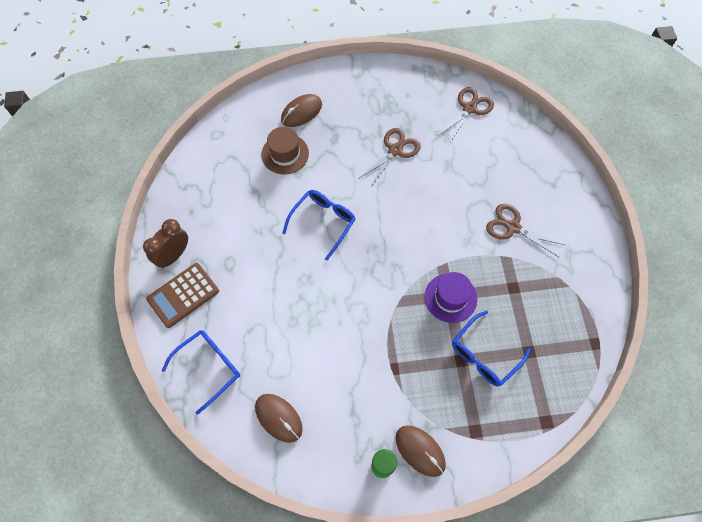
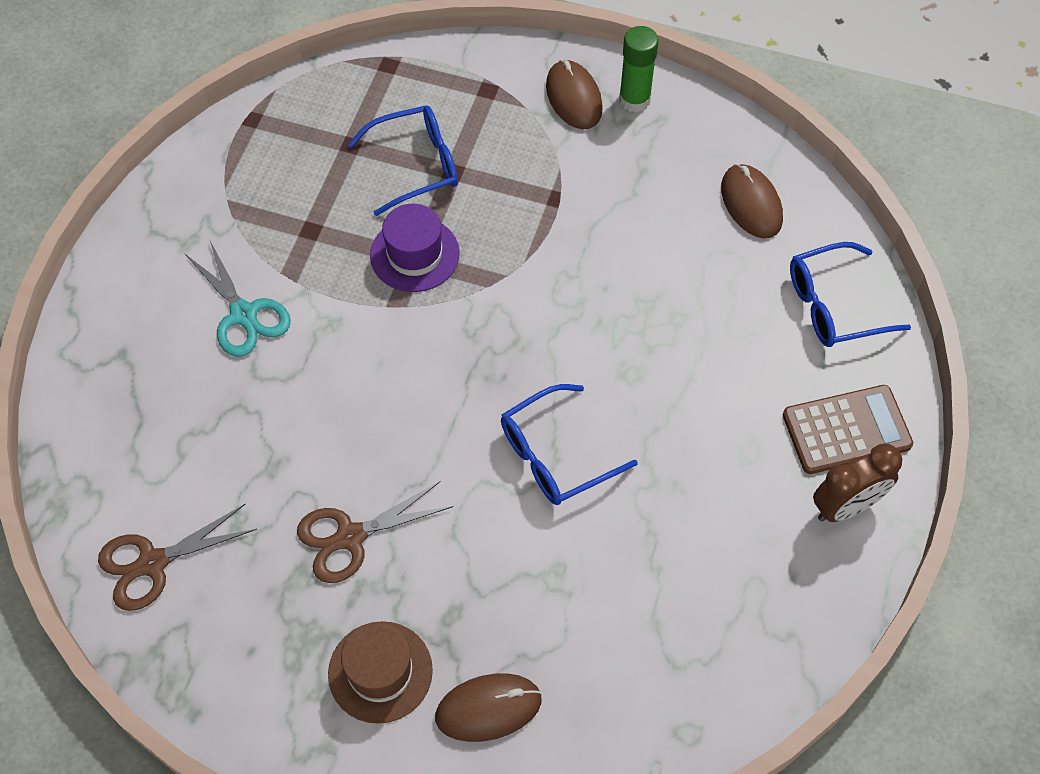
camera: 155 degrees left, 5 degrees down
(285, 154) = (565, 623): brown hat -> brown hat (380, 672)
(512, 227) = (244, 314): brown scissors -> turquoise scissors

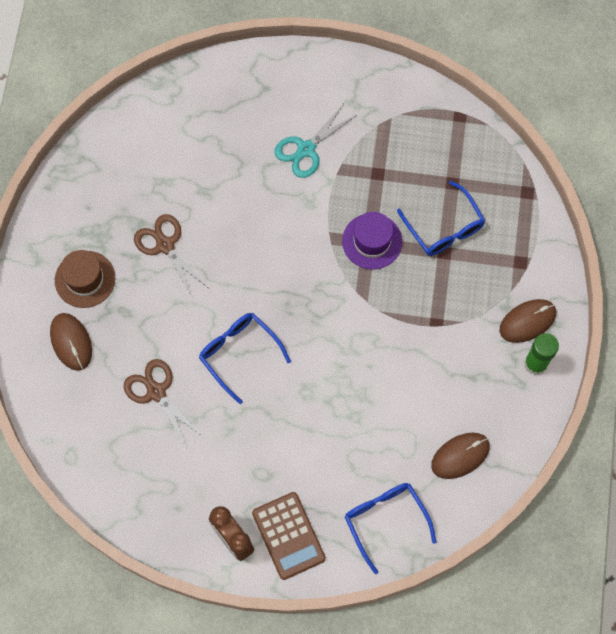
camera: 80 degrees right, 10 degrees up
(153, 563) = (132, 142): brown scissors -> brown scissors (156, 392)

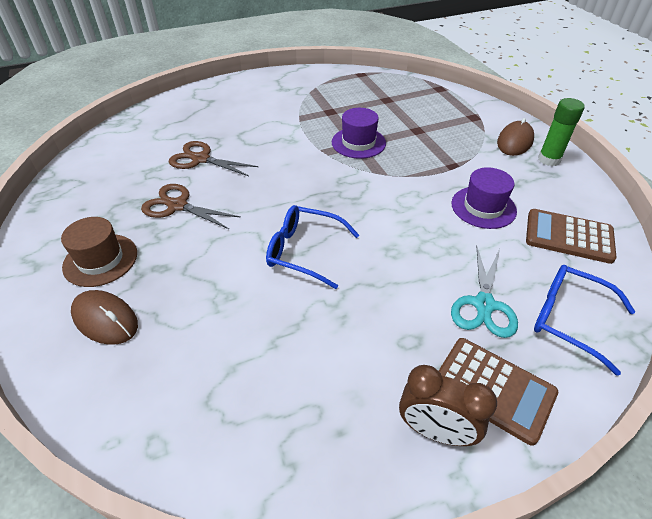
camera: 30 degrees left, 25 degrees down
(156, 392) = (236, 321): brown scissors -> brown scissors (200, 159)
(306, 149) = (265, 117): turquoise scissors -> turquoise scissors (484, 305)
(419, 387) = (483, 207): none -> purple hat
(444, 227) = (404, 119): blue glasses -> none
(460, 456) = (569, 236): brown mouse -> brown calculator

